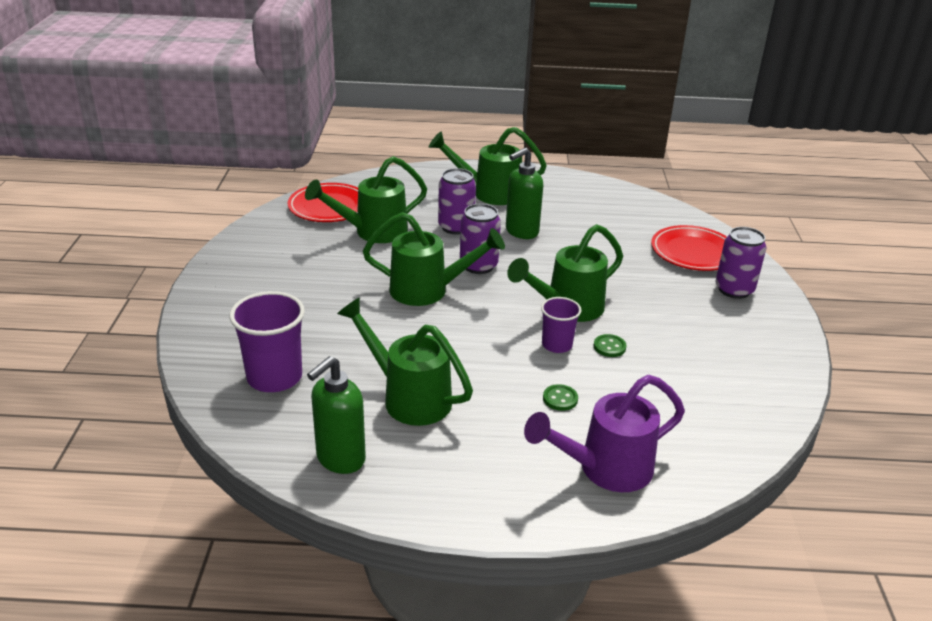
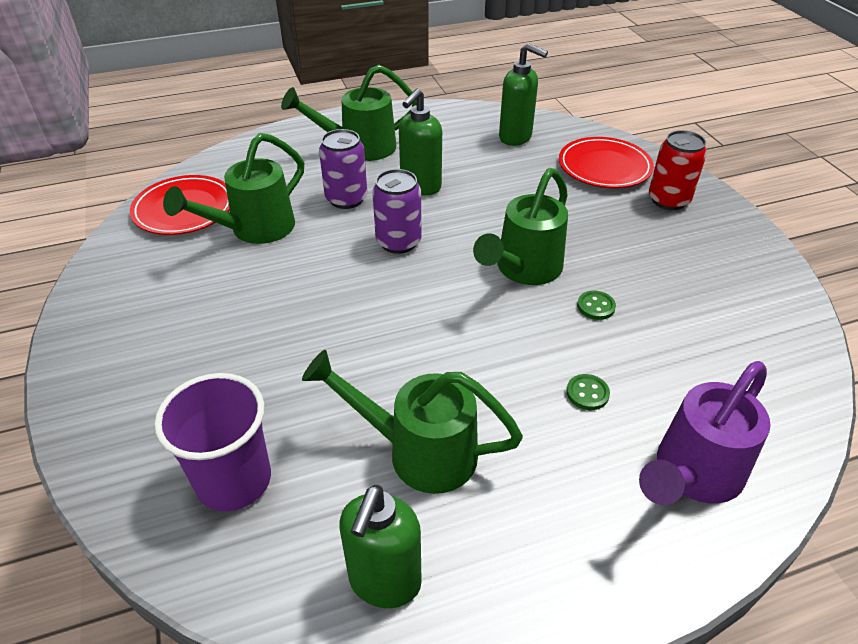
camera: 20 degrees left, 10 degrees up
(428, 290) = (360, 291): green watering can -> none
(557, 345) = (541, 321): purple cup -> none
(629, 213) = (516, 137): none -> green soap dispenser
(734, 290) = (668, 200): purple can -> red can

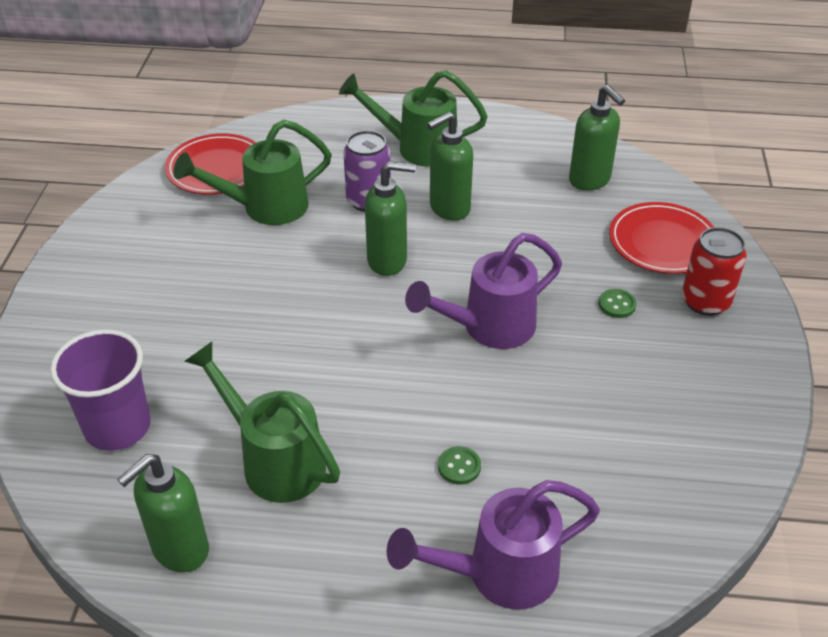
camera: 25 degrees right, 0 degrees up
(398, 242) = (388, 261): purple can -> green soap dispenser
(523, 270) = (489, 328): green watering can -> purple watering can
(596, 306) = (533, 388): green button -> green button (617, 304)

